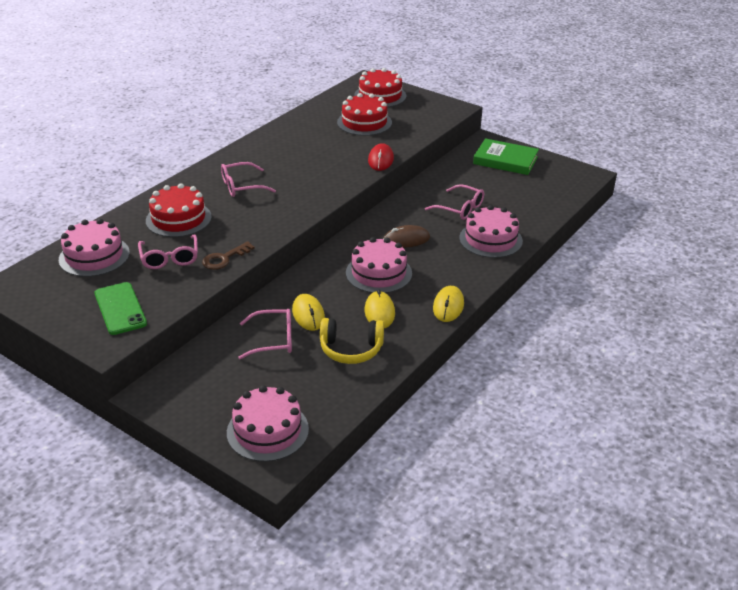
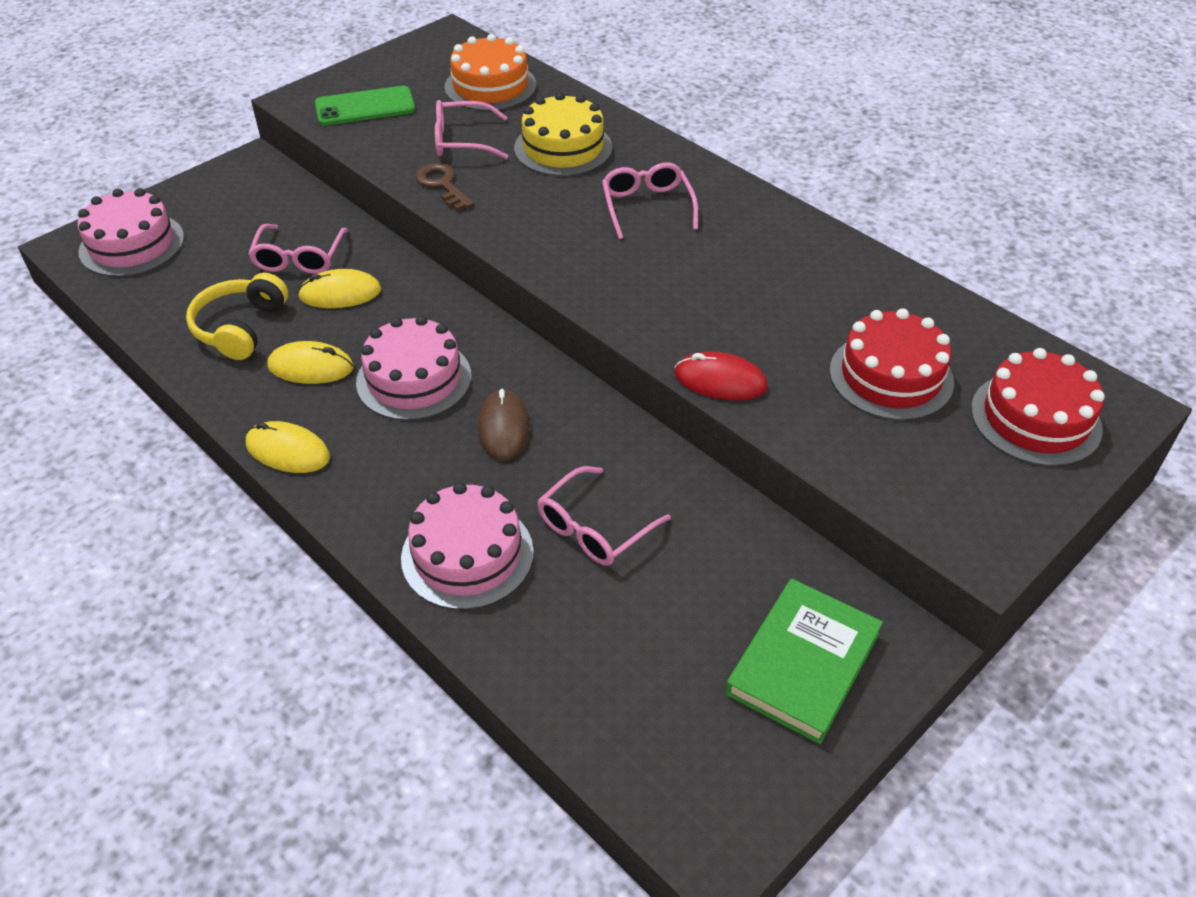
camera: 100 degrees right, 10 degrees up
(94, 256) = (490, 86): pink cake -> orange cake
(178, 219) = (563, 148): red cake -> yellow cake

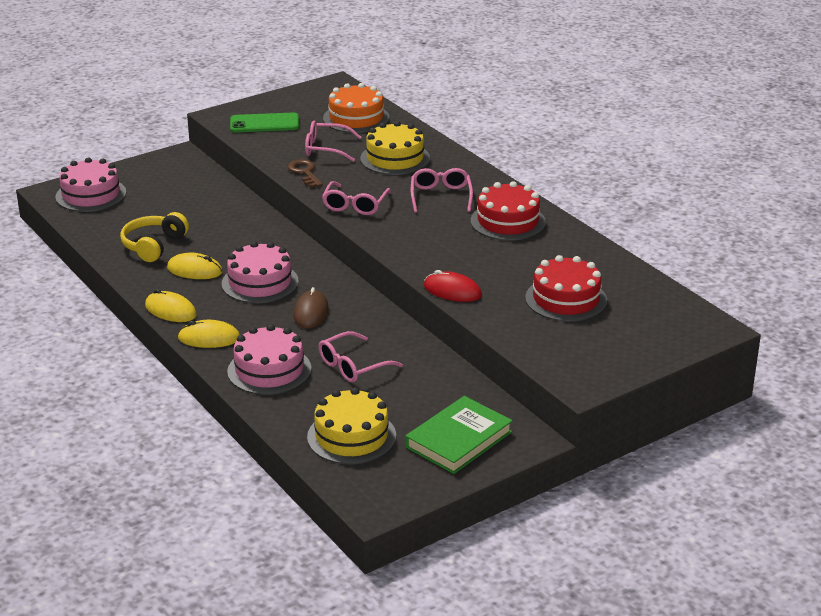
camera: 10 degrees right, 15 degrees down
(299, 258) = (200, 212): pink glasses -> pink glasses (355, 205)
(340, 293) = (223, 233): yellow mouse -> yellow mouse (209, 338)
(633, 682) = (351, 436): none -> yellow cake
(1035, 418) = (651, 328): red cake -> red cake (508, 221)

